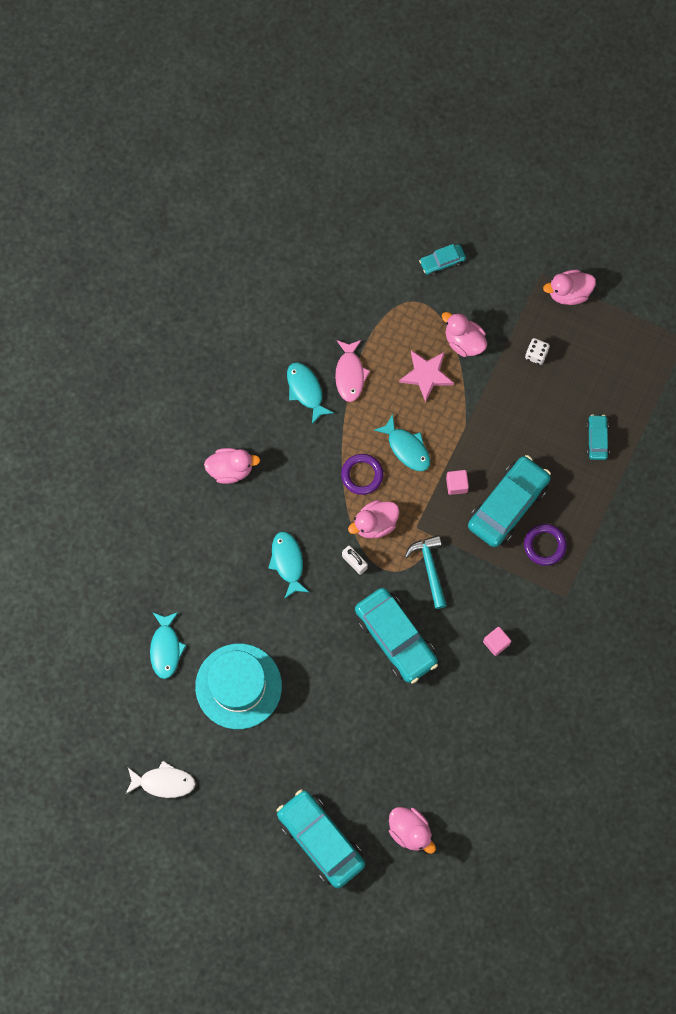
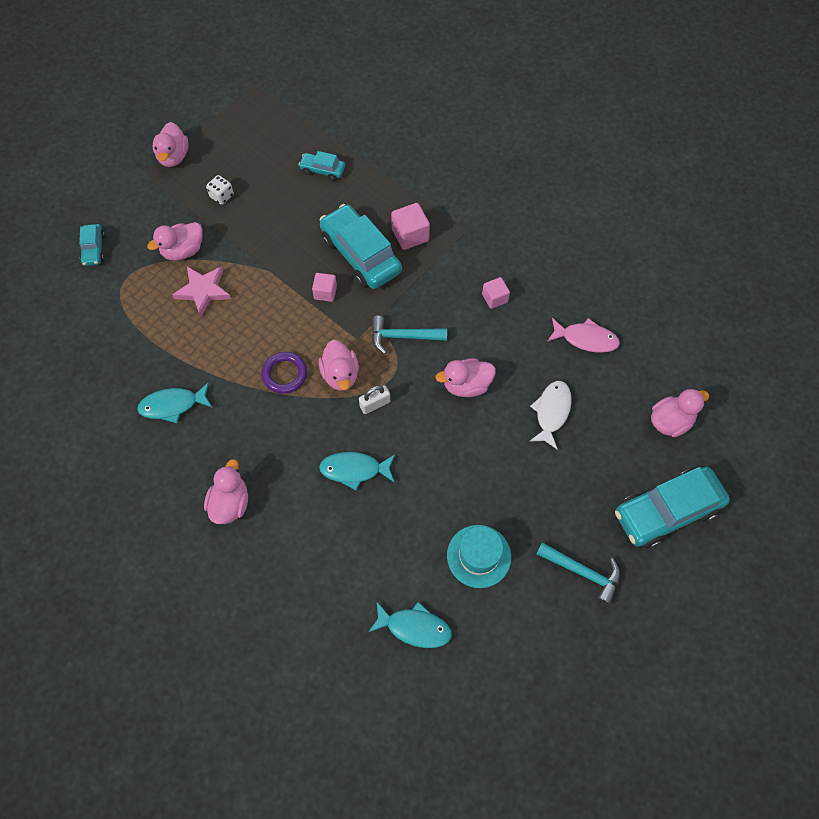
camera: 75 degrees left, 10 degrees down
(164, 782) = (572, 669): white fish -> white fish (551, 412)
(238, 686) = (479, 556): turquoise hat -> turquoise hat, size x0.65
(246, 776) = (582, 572): none -> turquoise hammer
(350, 374) = (173, 359): pink fish -> pink fish (586, 339)
(395, 638) = (466, 385): turquoise car -> pink duck
(407, 448) = (271, 326): turquoise fish -> none
(544, 545) = (410, 235): purple ring -> pink cube

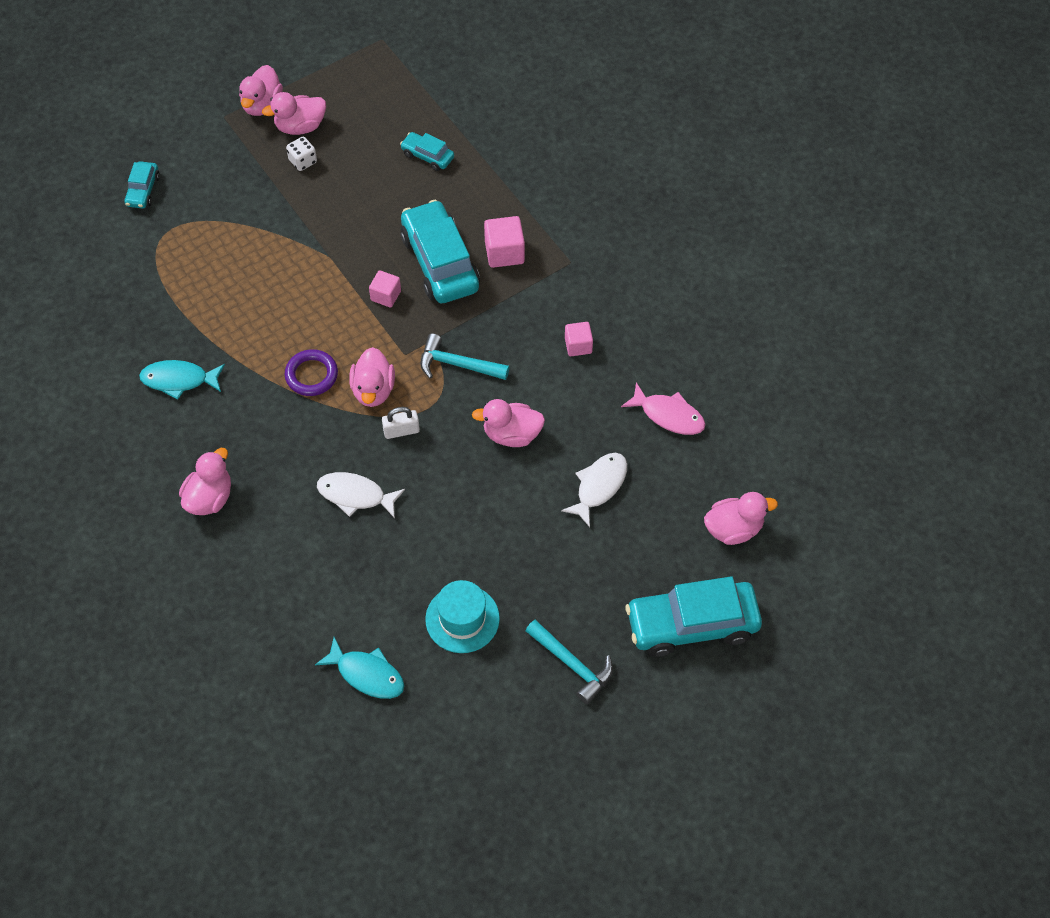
camera: 15 degrees right, 5 degrees down
(183, 251) = (241, 214): pink duck -> pink duck (300, 126)
(203, 291) = (250, 263): pink star -> none
(354, 470) = (355, 495): turquoise fish -> white fish

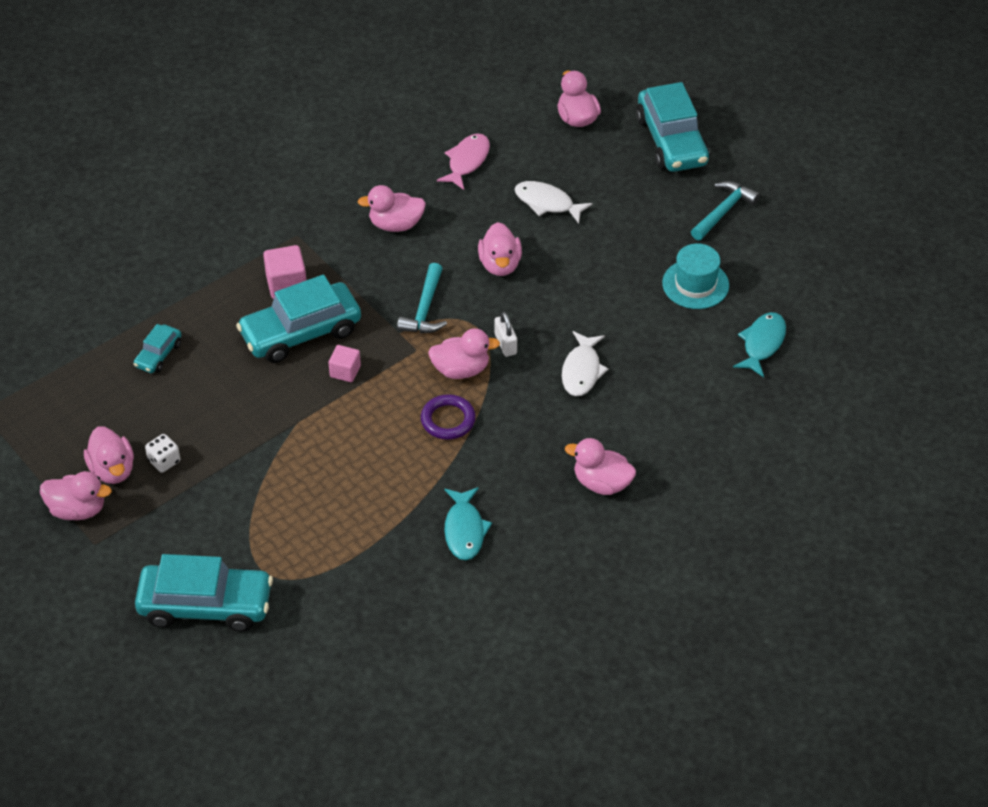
camera: 95 degrees left, 10 degrees down
(143, 190) = (206, 605): turquoise car -> turquoise car, size x2.06
(578, 345) = (395, 224): pink cube -> pink duck

